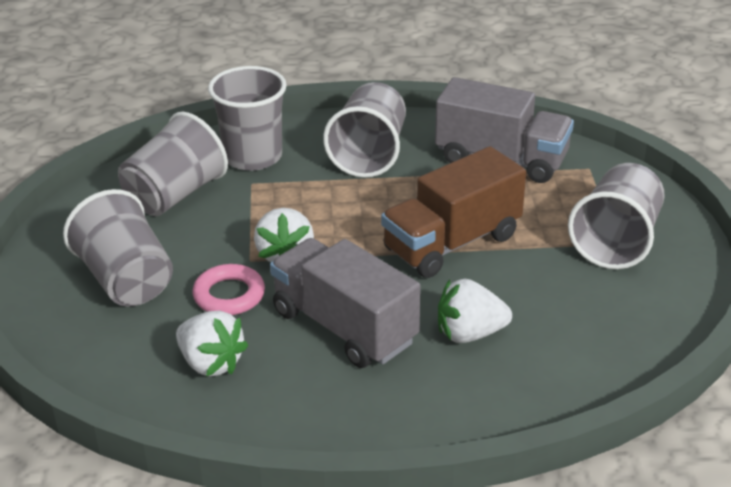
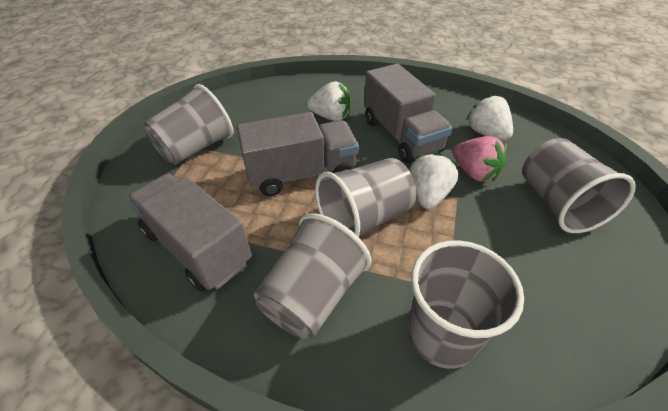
camera: 160 degrees left, 10 degrees up
(174, 195) = (531, 294): grey cup -> grey cup (364, 218)
(229, 295) = (474, 172): pink ring -> pink strawberry
(452, 243) = (301, 173): brown truck -> grey truck

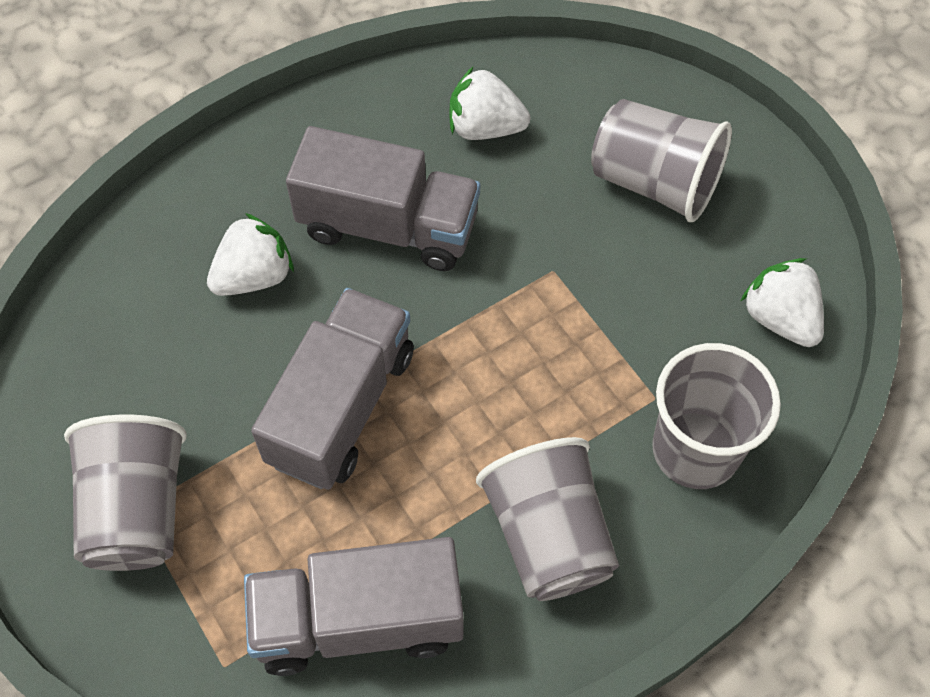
camera: 50 degrees left, 15 degrees up
(364, 218) = (490, 395): grey cup -> none
(428, 195) = (520, 295): white strawberry -> white strawberry (780, 318)
(474, 172) = (534, 212): pink strawberry -> none

